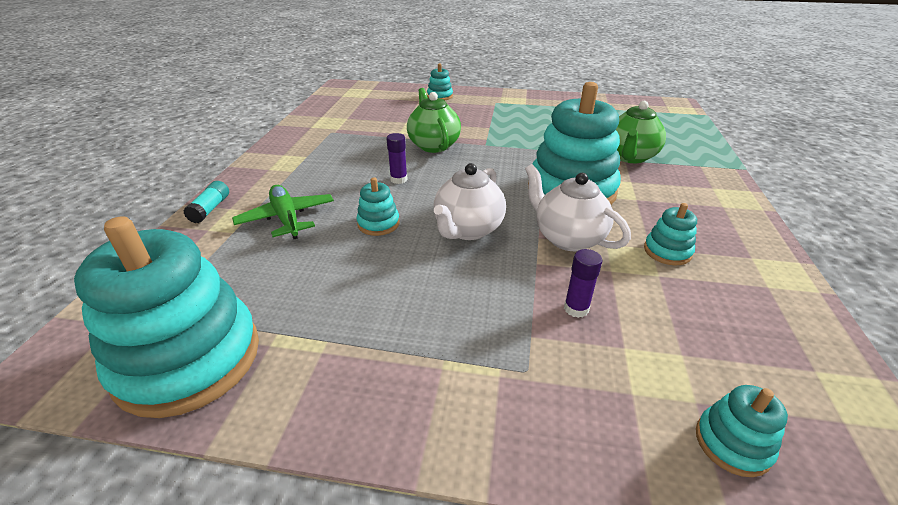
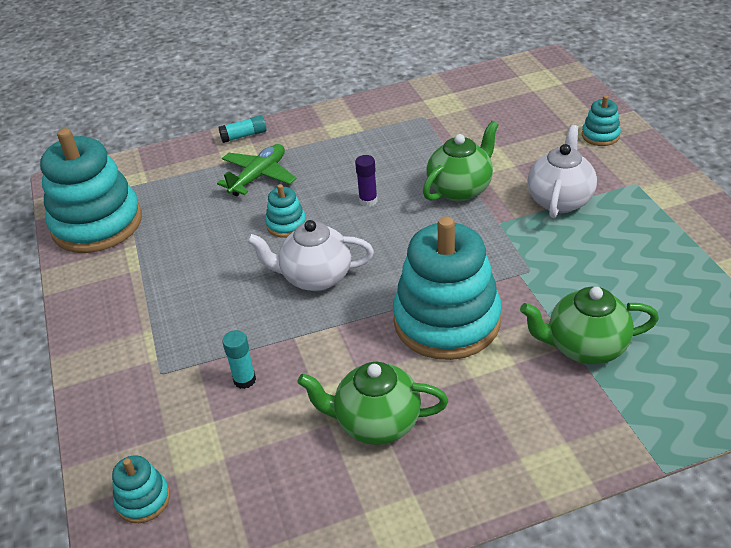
camera: 65 degrees right, 5 degrees up
(567, 238) = (349, 345): white teapot -> white teapot (560, 200)
(576, 309) = (244, 380): purple glue stick -> turquoise glue stick
(667, 251) = (376, 422): turquoise stacking toy -> green teapot

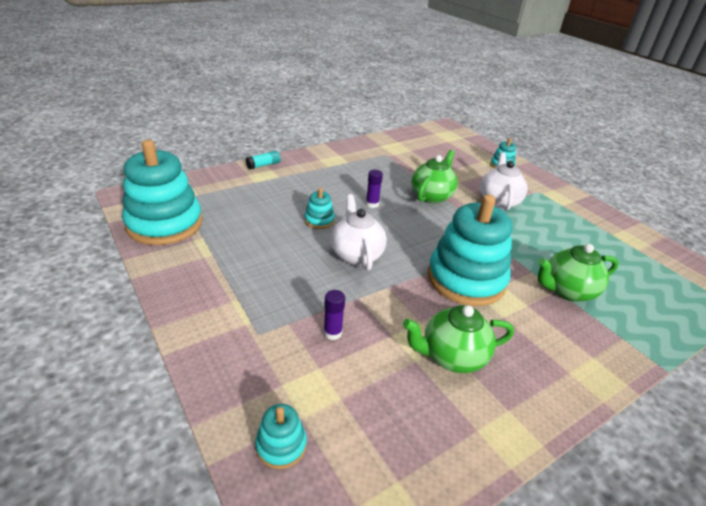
camera: 20 degrees left, 5 degrees down
(244, 380) = (332, 333): turquoise glue stick -> purple glue stick
(258, 176) = (285, 190): green plane -> none
(315, 277) = (356, 255): white teapot -> white teapot turned 90 degrees clockwise

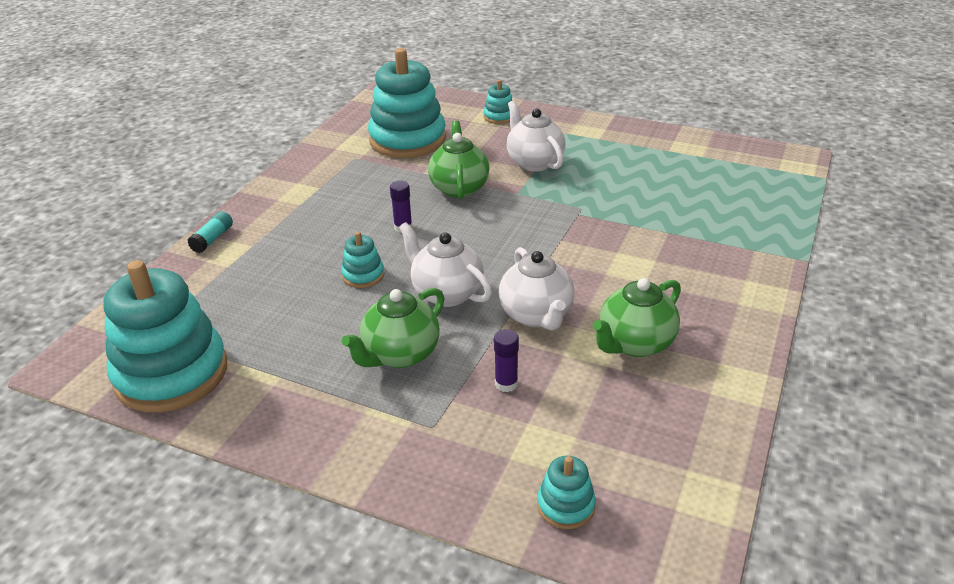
camera: 30 degrees left, 0 degrees up
(400, 298) = (536, 315): none -> white teapot
(466, 279) = (579, 263): turquoise stacking toy -> turquoise stacking toy (407, 140)
(567, 291) = (677, 228): green teapot -> green teapot (400, 354)

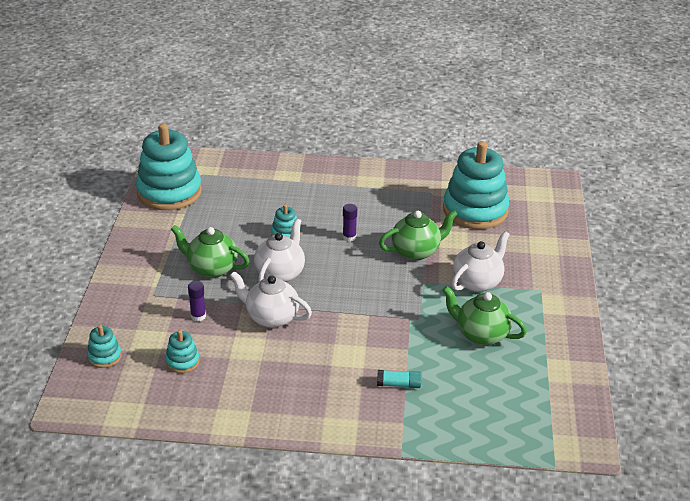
camera: 70 degrees right, 0 degrees up
(213, 239) = (299, 164): turquoise glue stick -> turquoise glue stick (399, 384)
(499, 117) = (546, 249): turquoise stacking toy -> turquoise stacking toy (182, 361)
(536, 315) = (271, 317): white teapot -> white teapot turned 60 degrees clockwise
(635, 343) = (256, 367): green teapot -> green teapot (481, 334)

